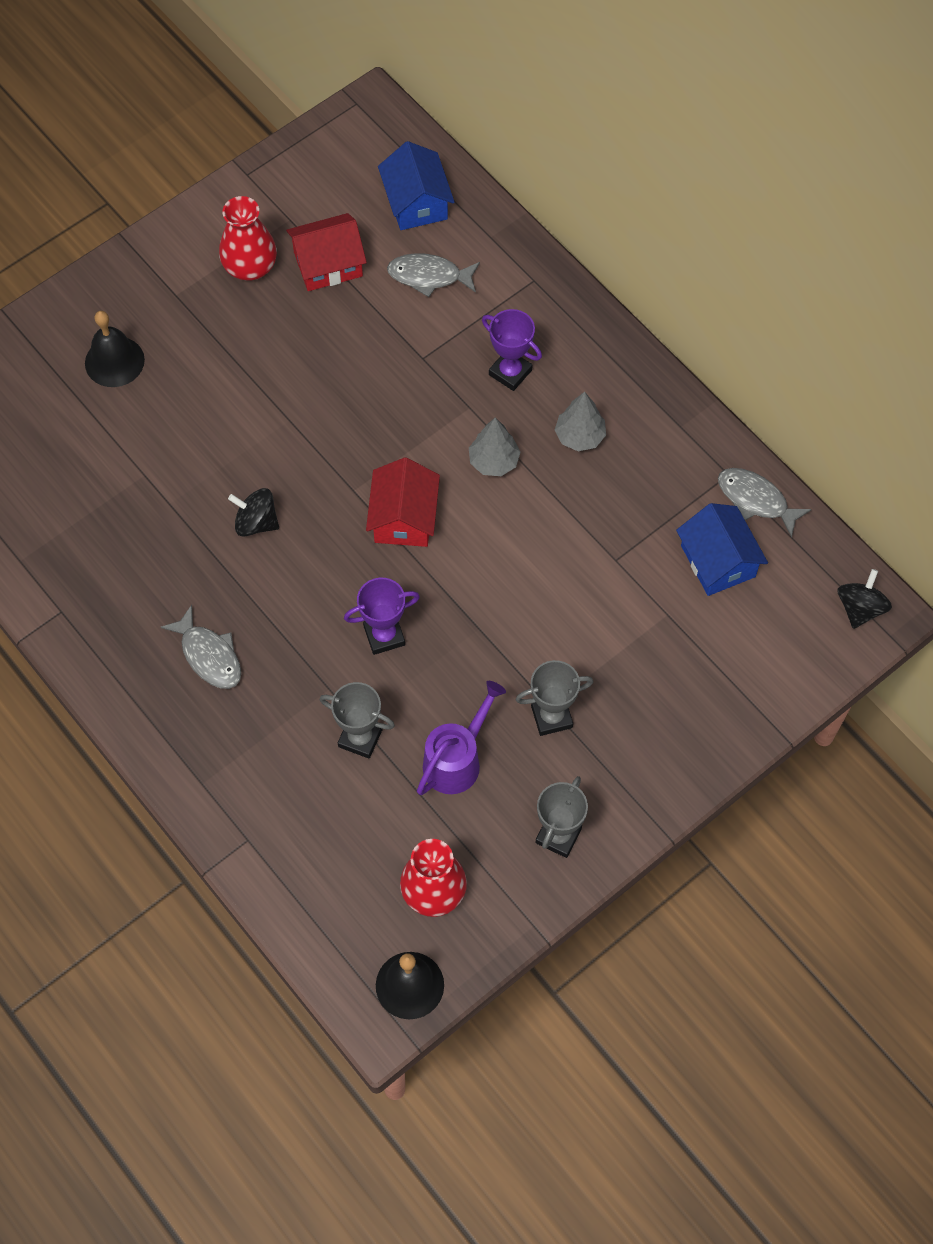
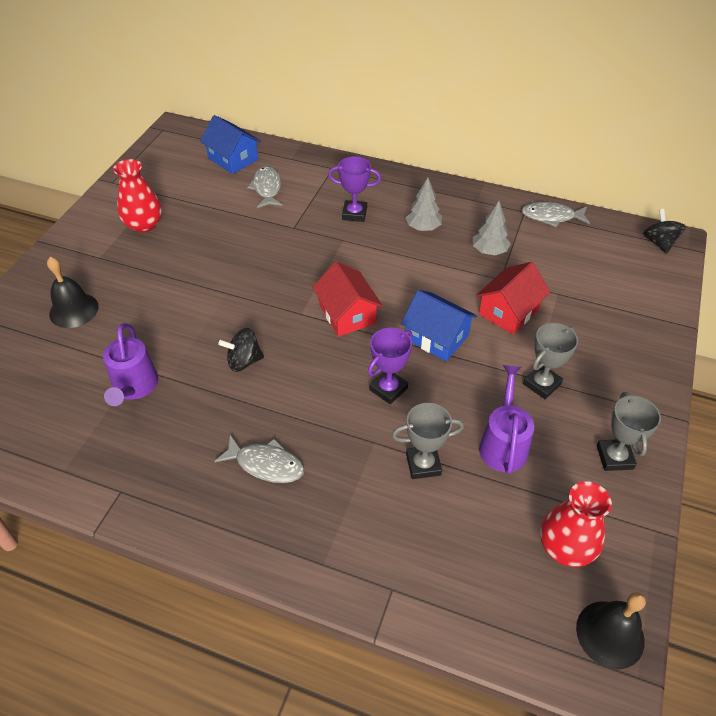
camera: 30 degrees left, 15 degrees down
(129, 498) = (134, 387): none -> purple watering can
(328, 264) = (197, 205): red house -> red house (508, 311)
(429, 276) = (267, 188): grey fish -> grey fish turned 105 degrees clockwise
(494, 461) = (381, 260): grey tree -> grey tree (489, 251)
(718, 561) = (560, 254): blue house -> blue house (436, 337)

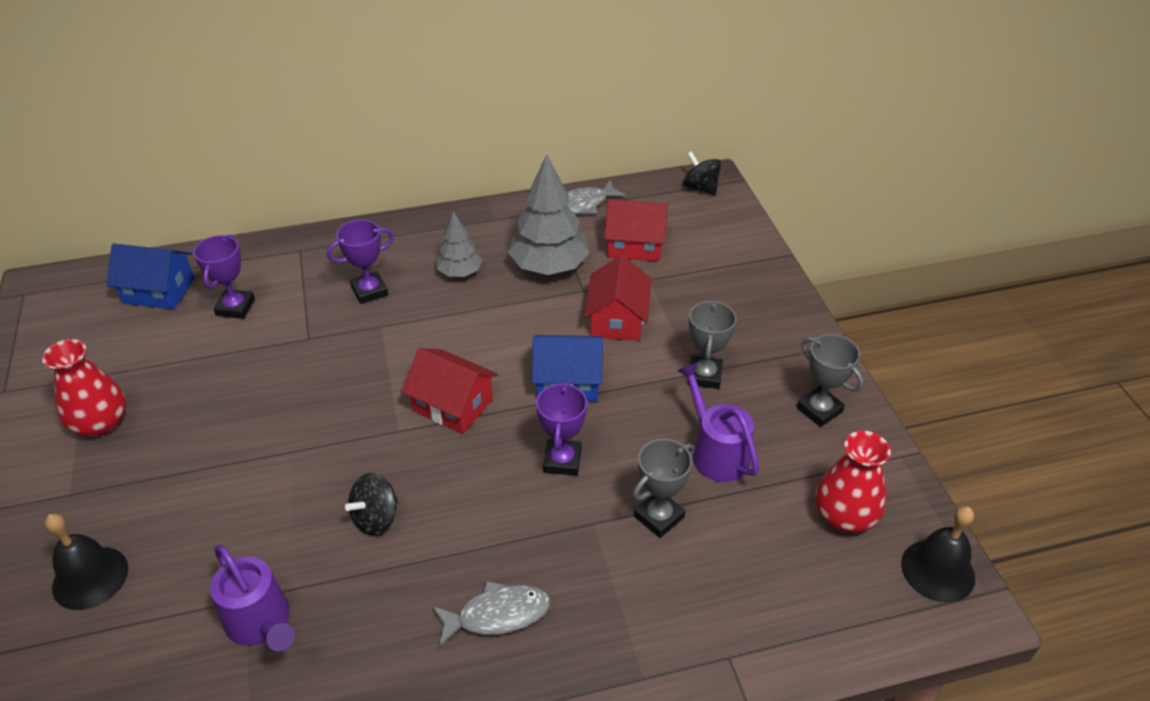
camera: 35 degrees left, 5 degrees down
(267, 188) = (235, 307): grey fish -> purple trophy
(489, 251) = (549, 267): grey tree -> grey tree, size x1.75
(567, 263) = (635, 245): none -> red house

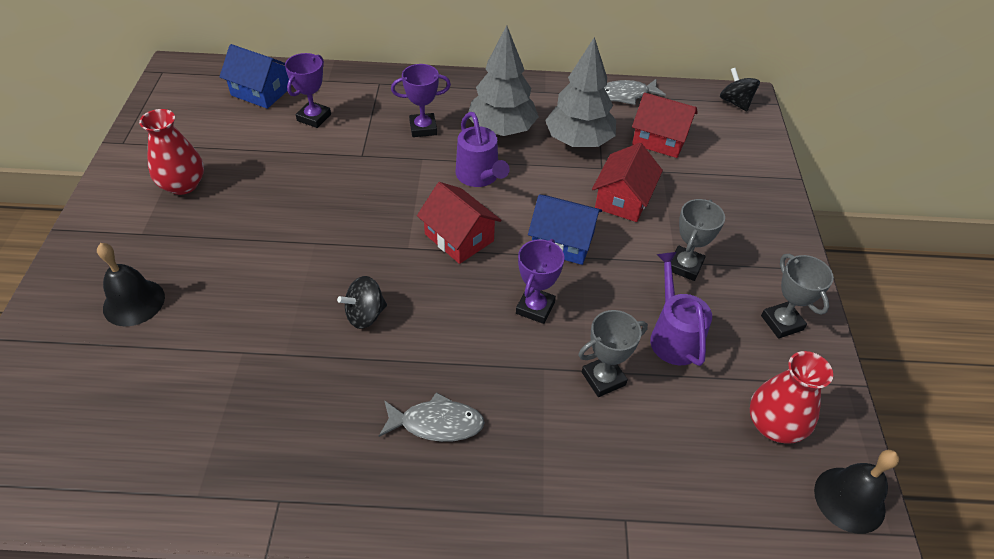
camera: 15 degrees right, 5 degrees up
(261, 623) = (247, 375): purple watering can -> purple watering can (480, 177)
(460, 272) = (501, 129): grey tree -> grey tree, size x1.75

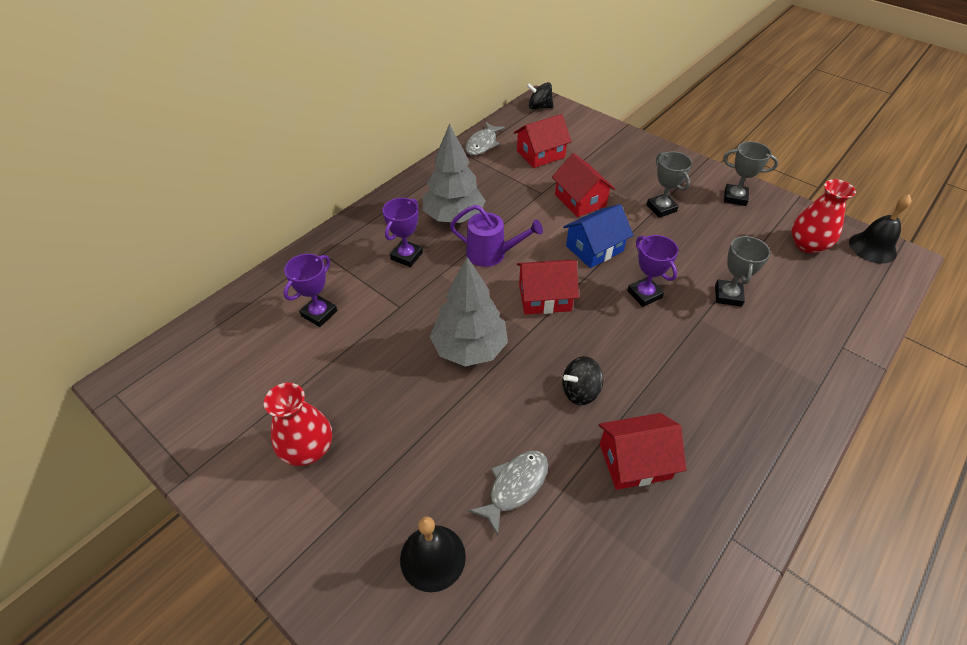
camera: 50 degrees left, 0 degrees up
(261, 91) = (241, 332): blue house -> none
(314, 117) = (319, 313): purple trophy -> purple trophy turned 60 degrees clockwise
(314, 390) = (634, 461): none -> red house
(365, 315) = (580, 391): black spinning top -> black spinning top turned 60 degrees clockwise
(437, 423) = (713, 401): grey fish -> grey fish (515, 486)
(579, 141) = (505, 188): grey tree -> grey tree (469, 348)
(673, 336) = (714, 246): purple watering can -> none

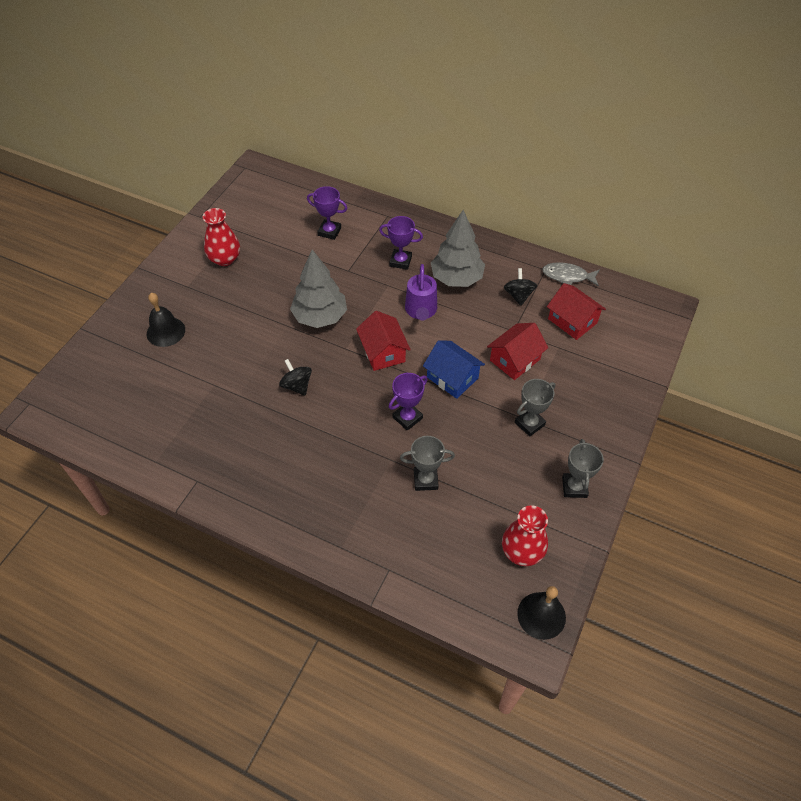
camera: 75 degrees right, 5 degrees up
(515, 486) = (215, 361): grey fish -> none
(539, 107) = (654, 307): black spinning top -> black spinning top (518, 295)
(634, 461) = (245, 423): red house -> none

